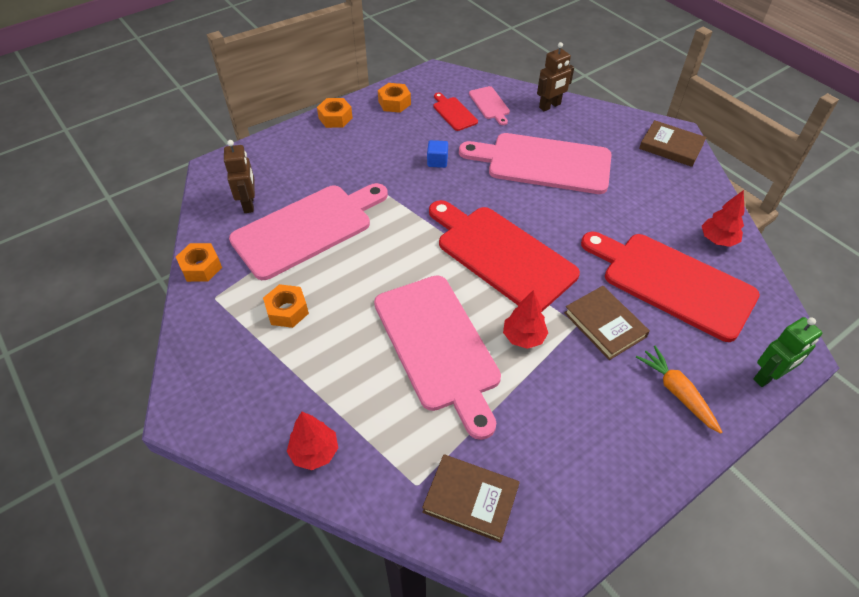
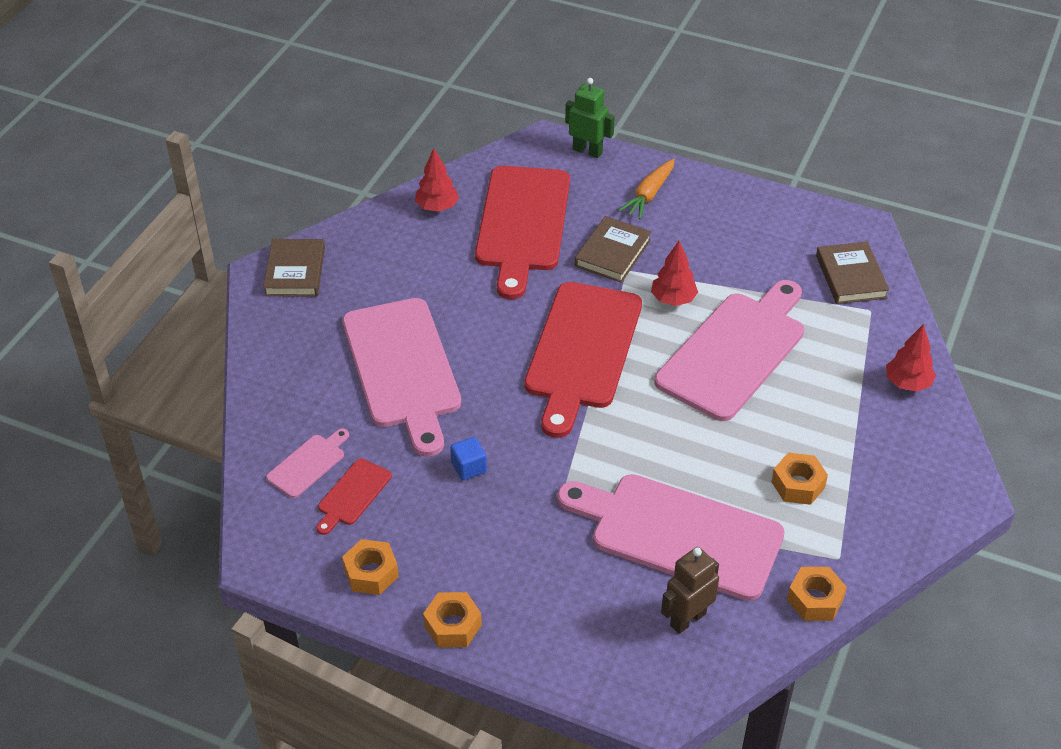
camera: 120 degrees left, 5 degrees down
(550, 106) = (274, 401): brown robot -> none

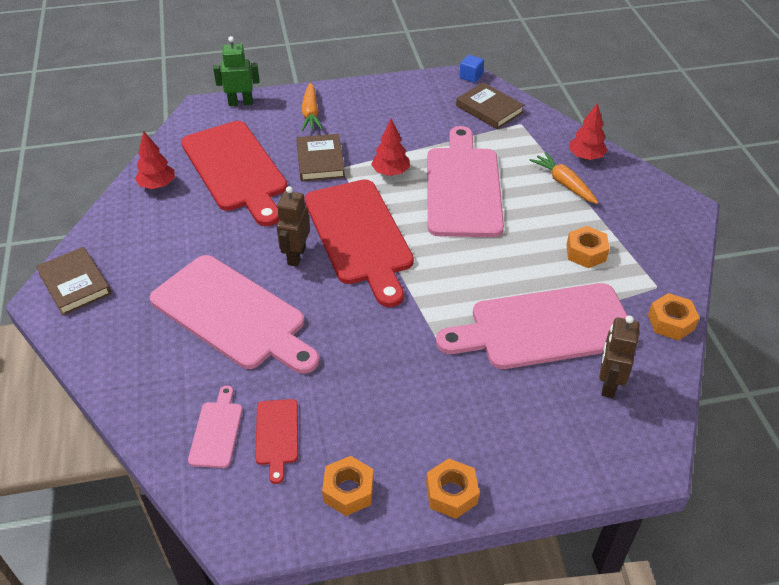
camera: 35 degrees left, 0 degrees up
(469, 467) = (352, 362): blue cube -> blue cube (471, 76)
(505, 341) = (296, 256): none -> brown robot
(851, 401) = (564, 183): none -> orange carrot

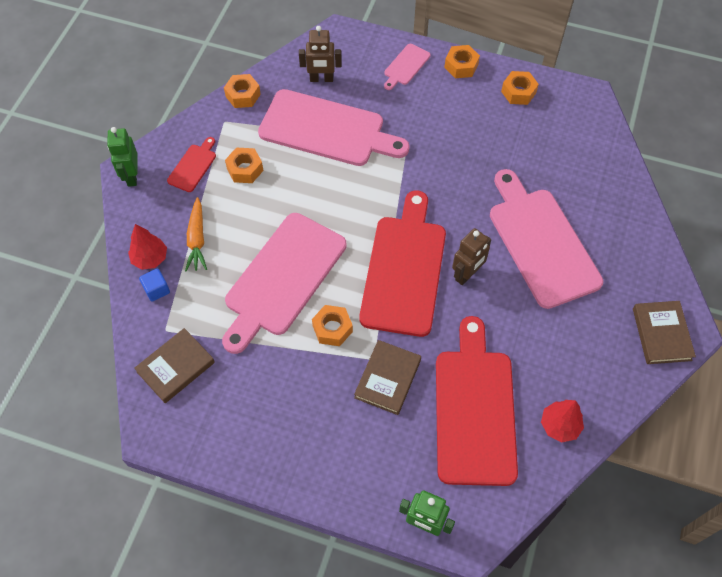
camera: 150 degrees left, 15 degrees up
(217, 431) = (584, 160): pink cutting board -> pink cutting board (406, 66)
(277, 435) = (546, 141): red cutting board -> red cutting board (193, 166)
(311, 113) = (357, 460): orange carrot -> none
(390, 172) = (332, 329): red tree -> orange nut
(471, 76) = (149, 431): blue cube -> blue cube (157, 290)
(489, 109) = (176, 367): brown book -> brown book turned 60 degrees clockwise
(608, 384) = (321, 79): brown robot -> brown robot turned 45 degrees clockwise
(678, 203) = (132, 176): none -> green robot

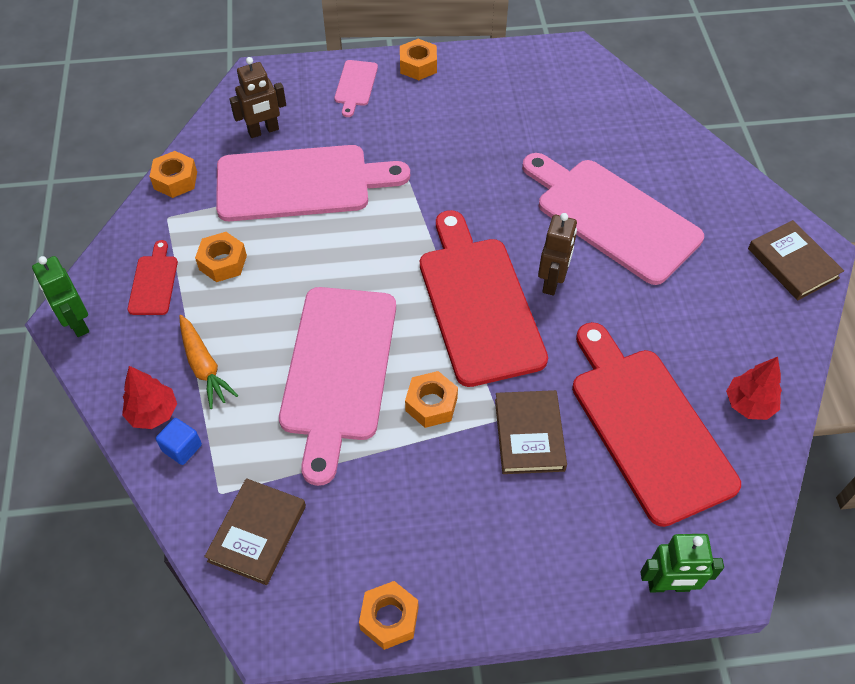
camera: 25 degrees left, 5 degrees down
(518, 92) = (496, 72): orange nut -> orange nut (389, 618)

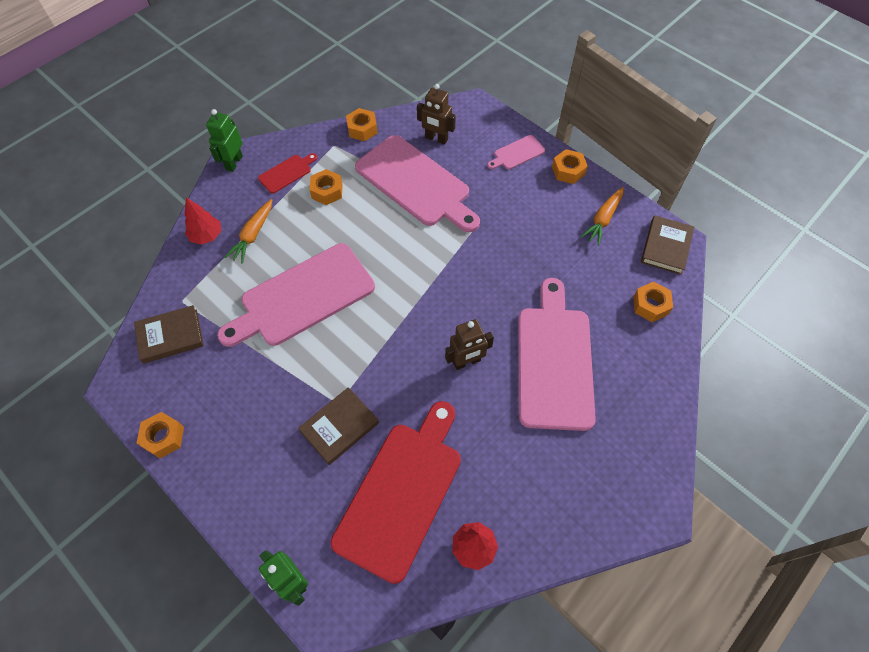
camera: 50 degrees right, 5 degrees up
(182, 448) = (196, 264): blue cube -> none
(431, 404) = (318, 359): orange nut -> orange nut (650, 305)
(478, 304) = (412, 333): red cutting board -> none
(498, 80) = (603, 219): none -> orange carrot
(792, 263) = (627, 503): brown book -> brown book (665, 247)

